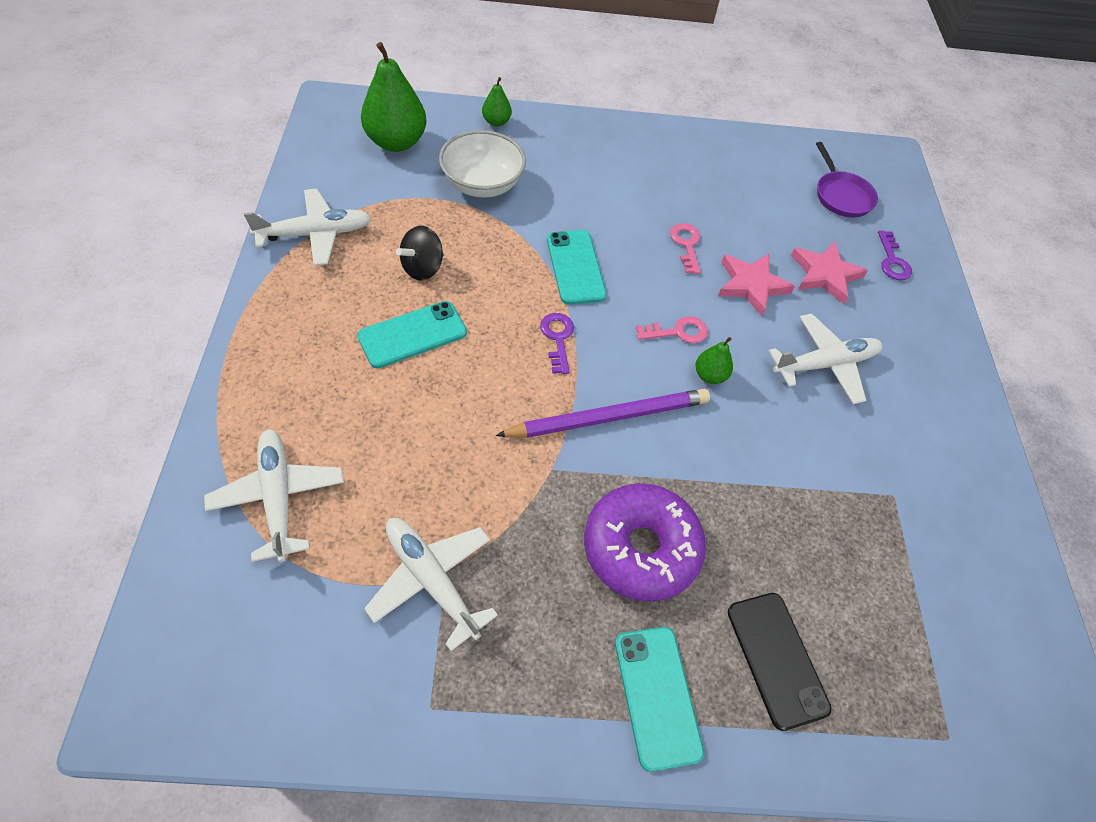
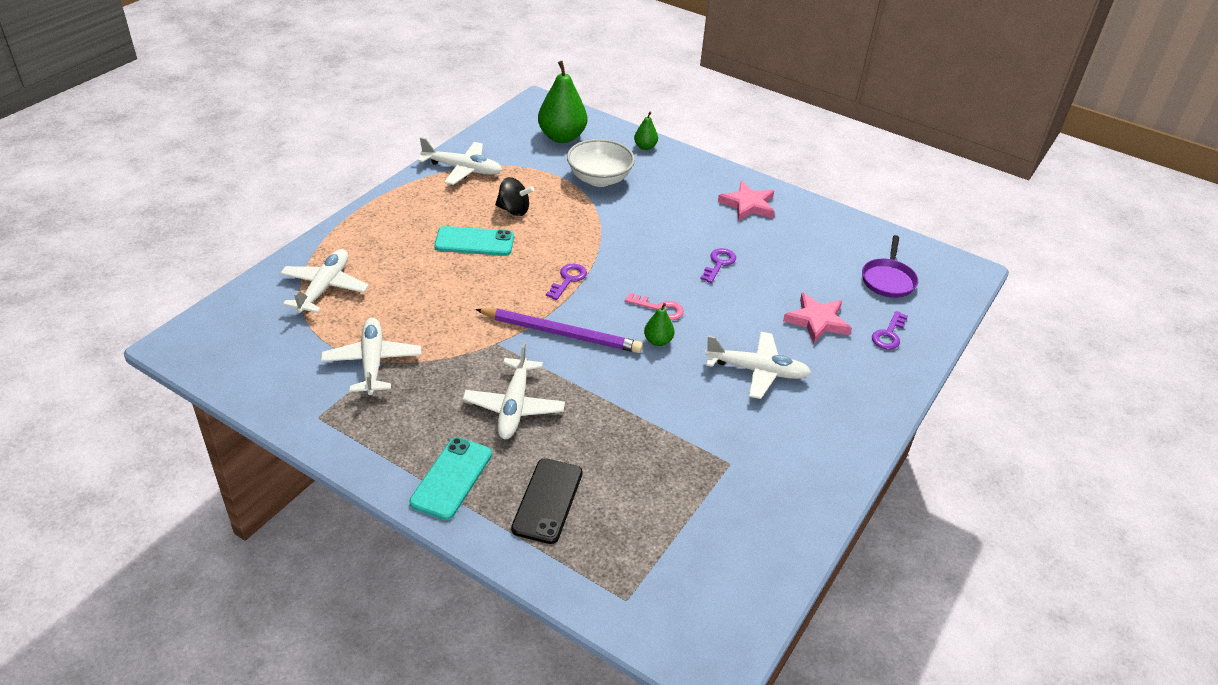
camera: 35 degrees right, 15 degrees down
(422, 268) = (514, 210): black spinning top -> black spinning top turned 150 degrees counterclockwise
(575, 267) = (620, 246): turquoise phone -> none
(640, 548) = (514, 406): purple donut -> white plane
(686, 245) = (719, 263): pink key -> purple key
(751, 285) = (746, 304): pink star -> pink star (748, 205)

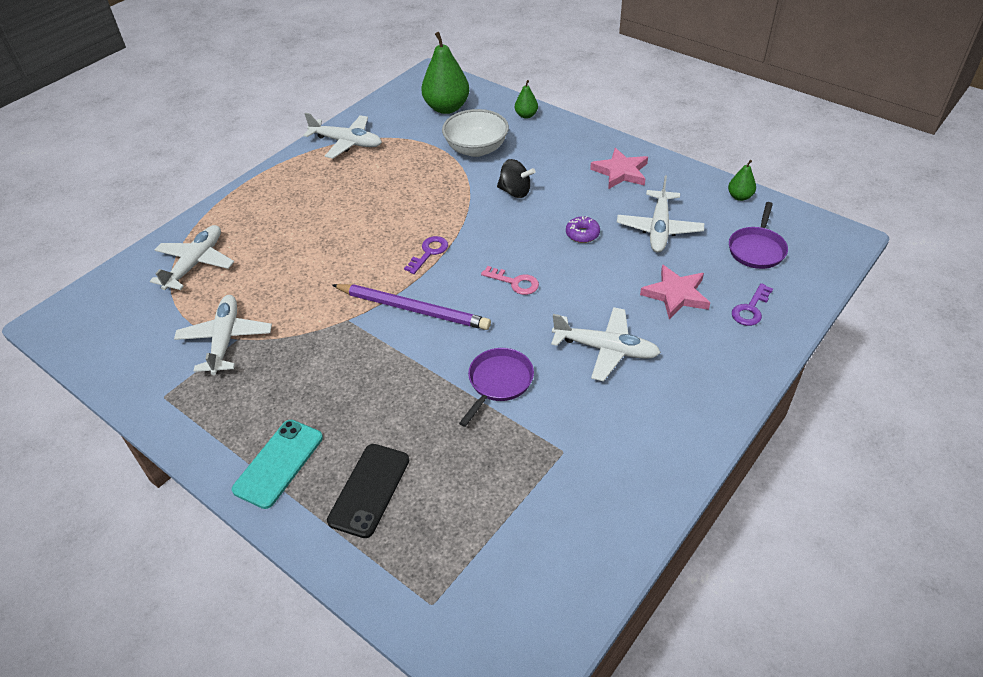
camera: 10 degrees right, 5 degrees up
(474, 242) = (345, 215): turquoise phone -> none
(514, 210) = (388, 182): black spinning top -> black spinning top (515, 192)
(514, 406) = (354, 386): white plane -> white plane (659, 228)
(658, 341) = (508, 317): green pear -> green pear (739, 197)
(658, 401) = (498, 382): none -> purple pan
(719, 263) = (582, 234): purple key -> purple donut

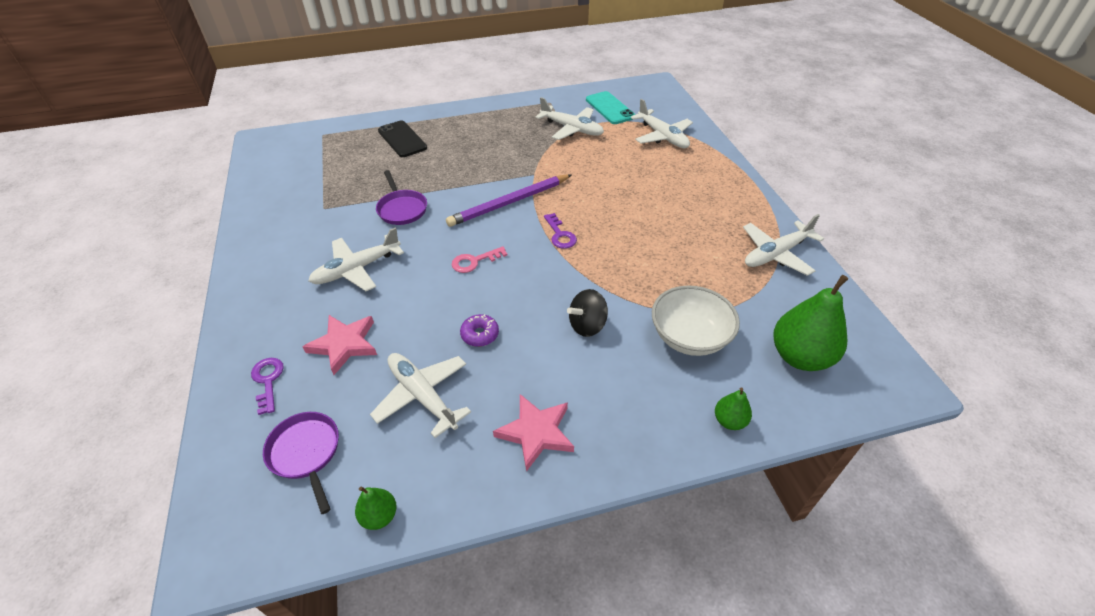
camera: 125 degrees right, 0 degrees up
(278, 463) = (457, 121): turquoise phone -> turquoise phone (610, 108)

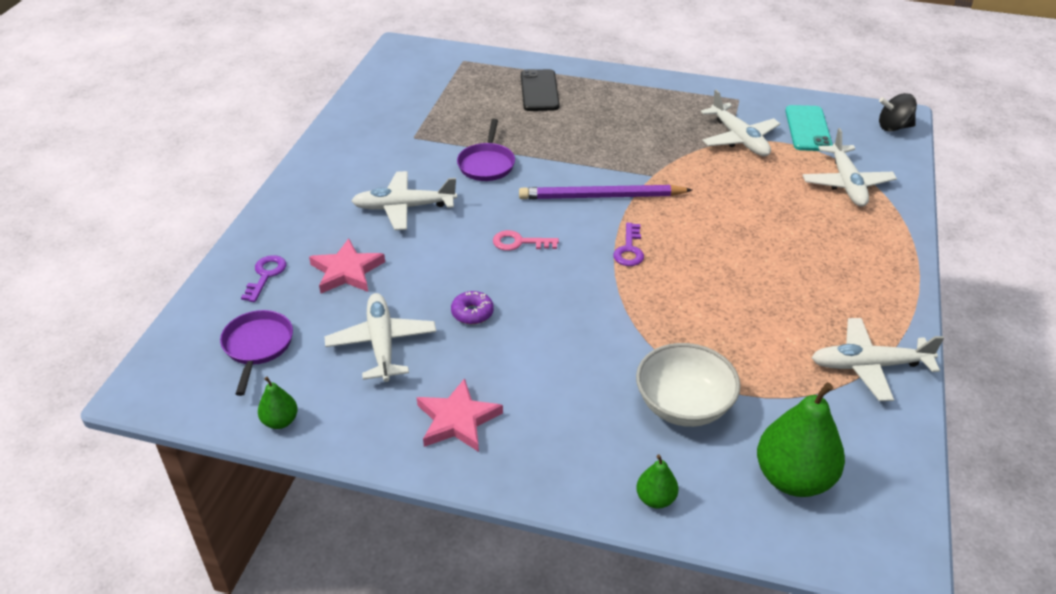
camera: 30 degrees right, 5 degrees down
(587, 325) = (584, 349): black spinning top -> black spinning top (893, 127)

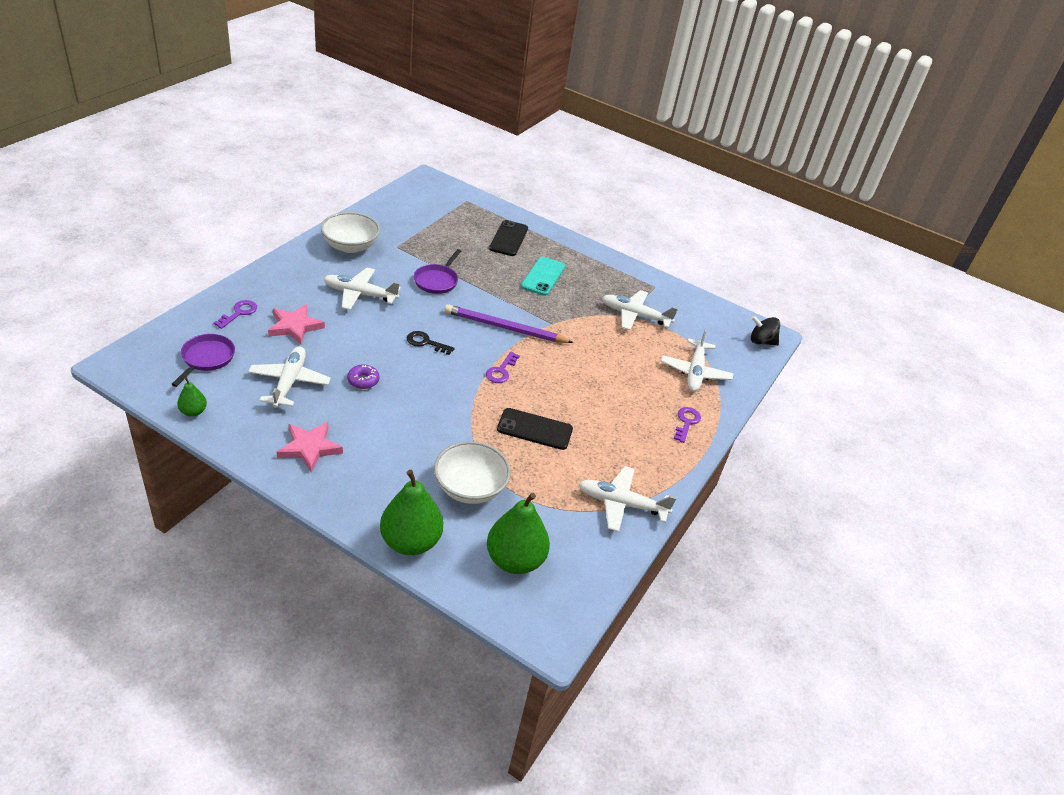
camera: 10 degrees right, 0 degrees up
(357, 152) = (350, 246): none -> white bowl
(519, 242) = (426, 343): pink key -> black key
(655, 499) = (410, 541): green pear -> green pear, size x2.05
(713, 308) = (534, 429): none -> black phone
(739, 138) = (635, 316): white plane -> white plane turned 120 degrees clockwise
(808, 129) = (693, 324): turquoise phone -> turquoise phone (543, 276)
(876, 245) = (686, 422): none -> purple key

